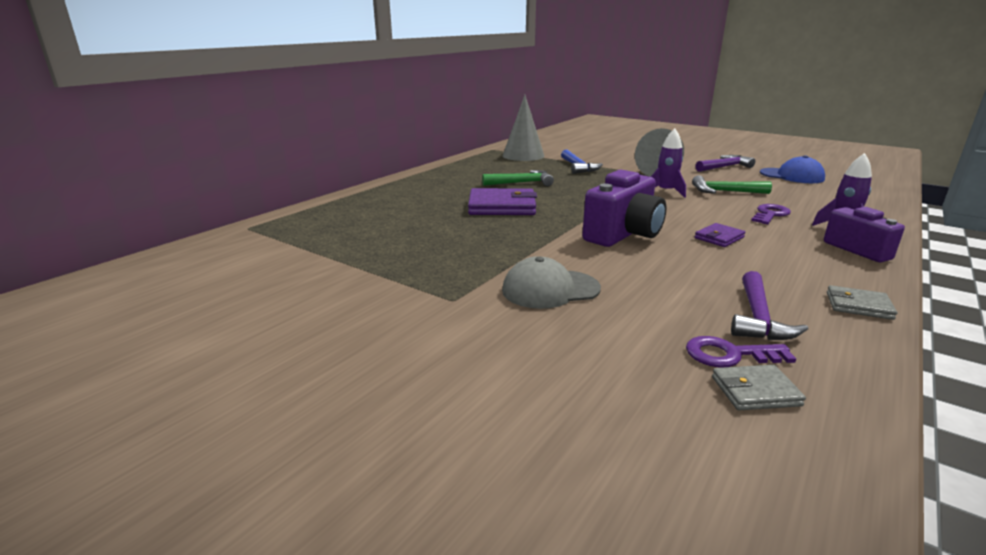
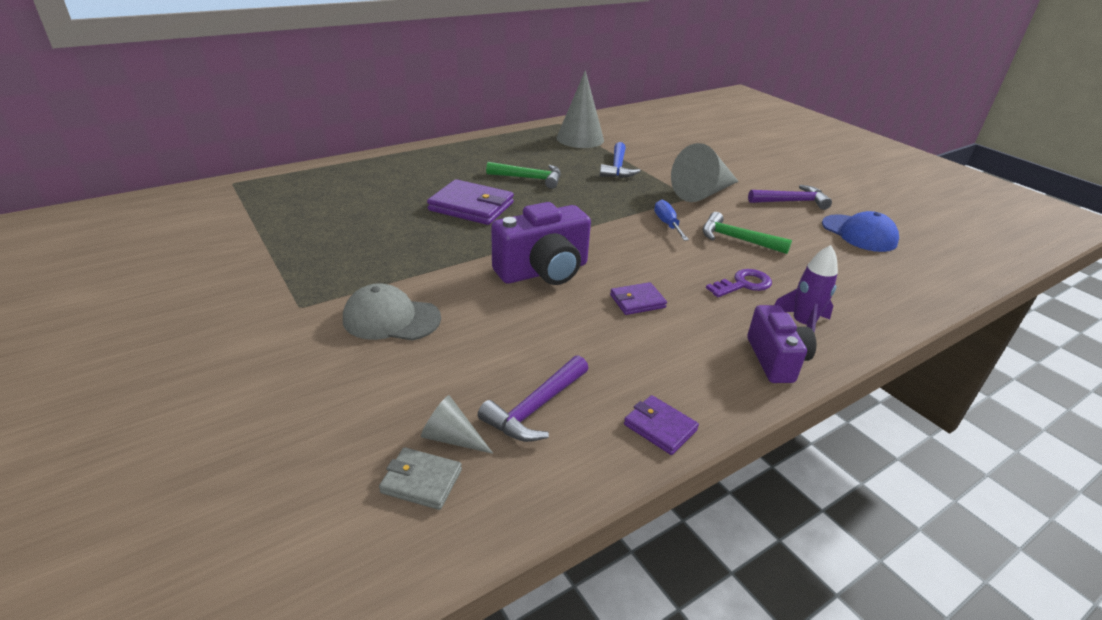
camera: 20 degrees right, 10 degrees up
(665, 192) = (667, 224): purple rocket -> blue screwdriver
(729, 354) = (452, 438): purple key -> grey cone
(858, 306) = (660, 427): grey wallet -> purple wallet

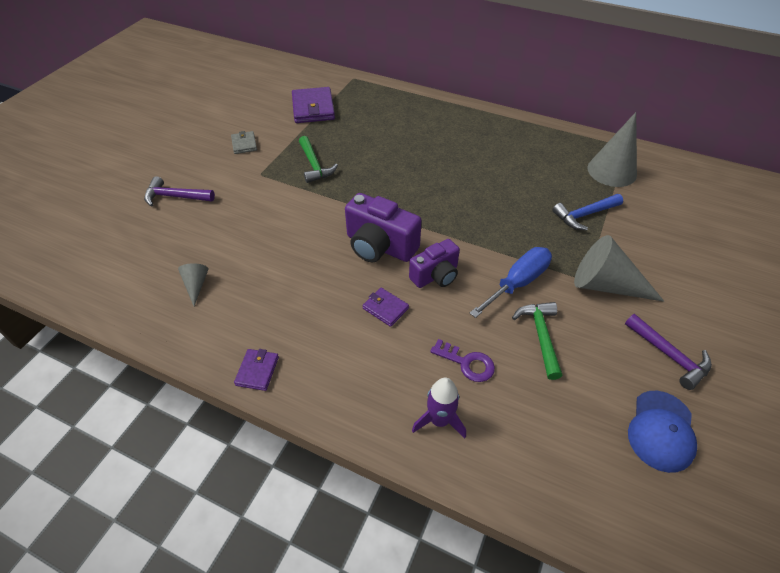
camera: 60 degrees right, 15 degrees up
(391, 319) = (275, 210): grey cap -> none
(421, 481) = (161, 290): grey wallet -> grey wallet (244, 144)
(471, 207) = (428, 174): purple wallet -> purple wallet (313, 108)
(530, 178) = (503, 179): green hammer -> green hammer (314, 165)
(535, 408) = (239, 307): purple hammer -> purple hammer (175, 197)
(667, 224) = (518, 283): blue screwdriver -> blue screwdriver, size x1.62
(776, 360) = (375, 414): purple camera -> purple camera (435, 275)

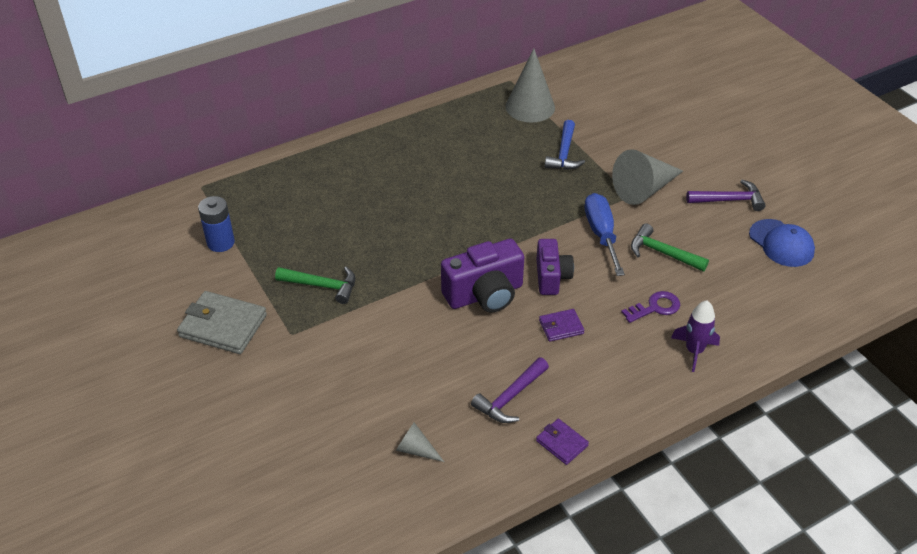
camera: 55 degrees left, 5 degrees down
(175, 197) = (256, 420): purple hammer -> purple hammer (510, 397)
(244, 144) = (223, 326): grey wallet -> grey wallet, size x1.87
(313, 108) = (220, 243): purple wallet -> blue battery

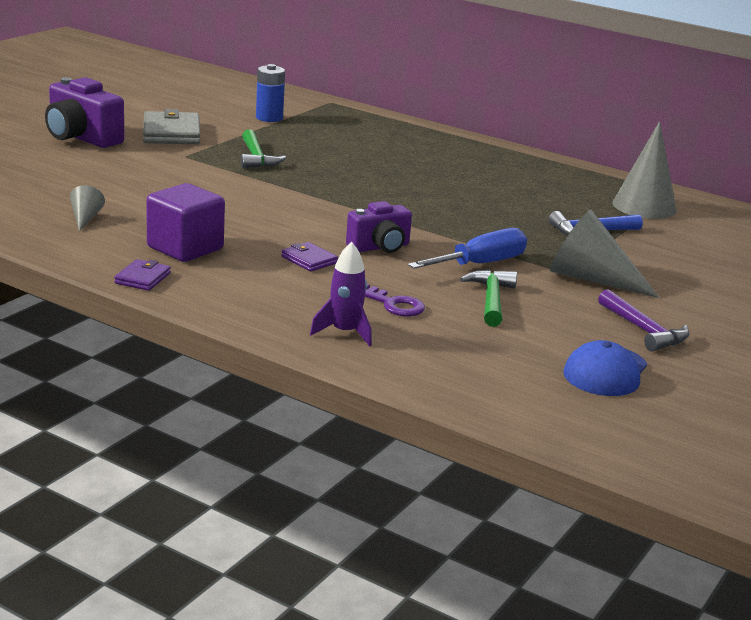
camera: 60 degrees right, 20 degrees down
(485, 294) = (318, 221): purple camera -> purple camera (81, 138)
(510, 397) = (185, 248): purple hammer -> purple cube

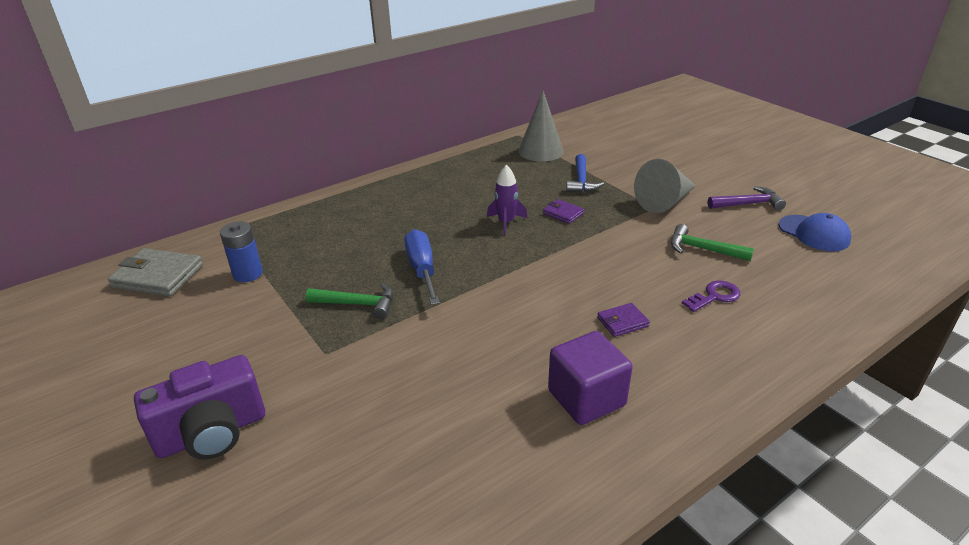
camera: 65 degrees left, 10 degrees up
(85, 218) = (486, 468): grey cone -> none
(143, 278) = (661, 444): purple wallet -> purple wallet (563, 213)
(171, 133) = (247, 351): grey wallet -> grey wallet (158, 276)
(344, 332) = (772, 333): purple rocket -> purple rocket (506, 223)
(380, 247) = (599, 278): purple camera -> none
(480, 264) = (637, 238): blue screwdriver -> blue screwdriver (422, 269)

